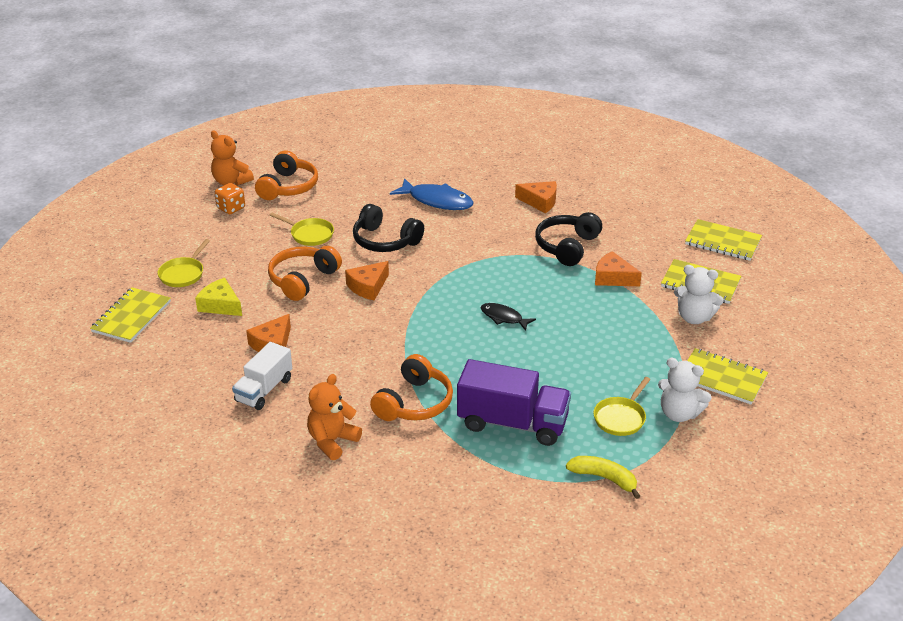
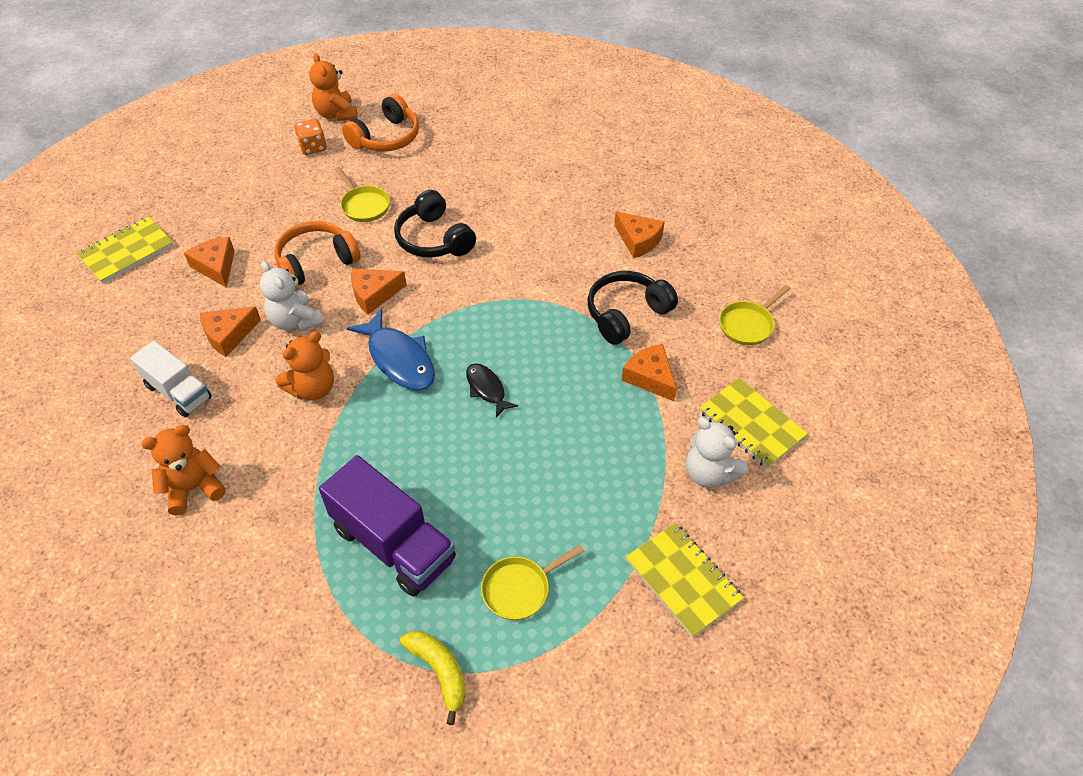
camera: 25 degrees right, 15 degrees up
(183, 274) = (210, 215): yellow pan -> yellow pan (748, 324)
(220, 305) = (216, 266): yellow cheese -> orange cheese
(264, 390) = (178, 392): white truck -> white truck turned 105 degrees counterclockwise
(371, 356) = (313, 388): none -> orange teddy bear
(414, 403) = (311, 471): orange headphones -> none
(437, 201) = (525, 203): blue fish -> blue fish (399, 359)
(679, 413) = (593, 612): white teddy bear -> white teddy bear (295, 321)
(723, 242) = (821, 371): yellow notebook -> none

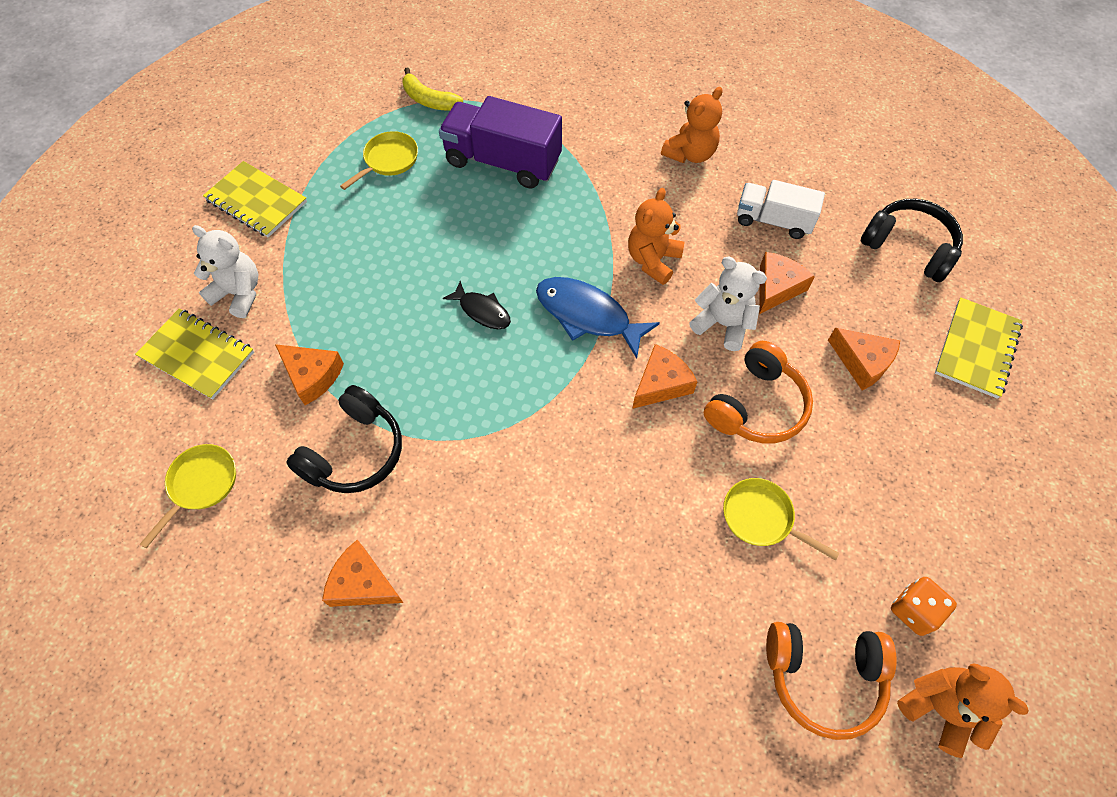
camera: 160 degrees right, 10 degrees up
(386, 137) = (823, 677): orange headphones -> orange headphones turned 105 degrees counterclockwise
(434, 239) = (637, 490): black headphones -> black headphones (909, 247)

